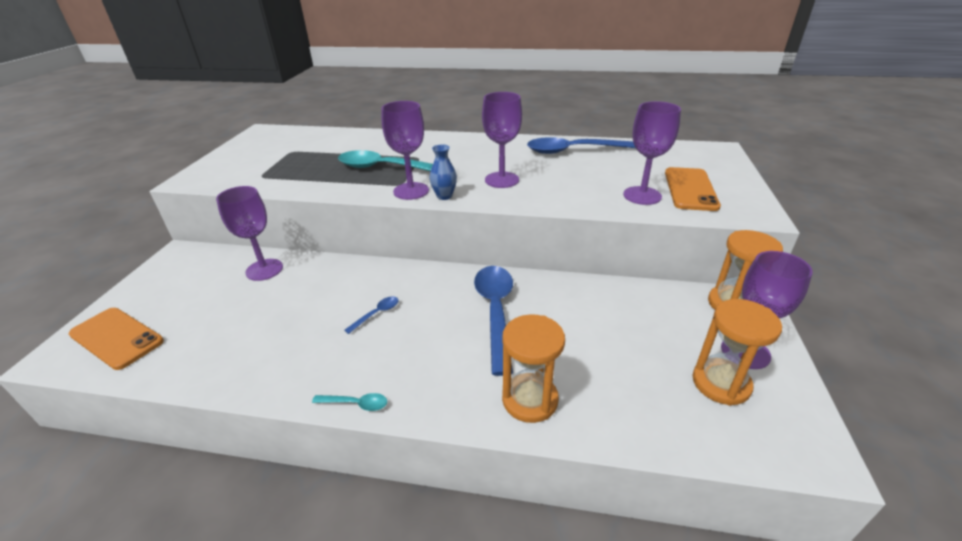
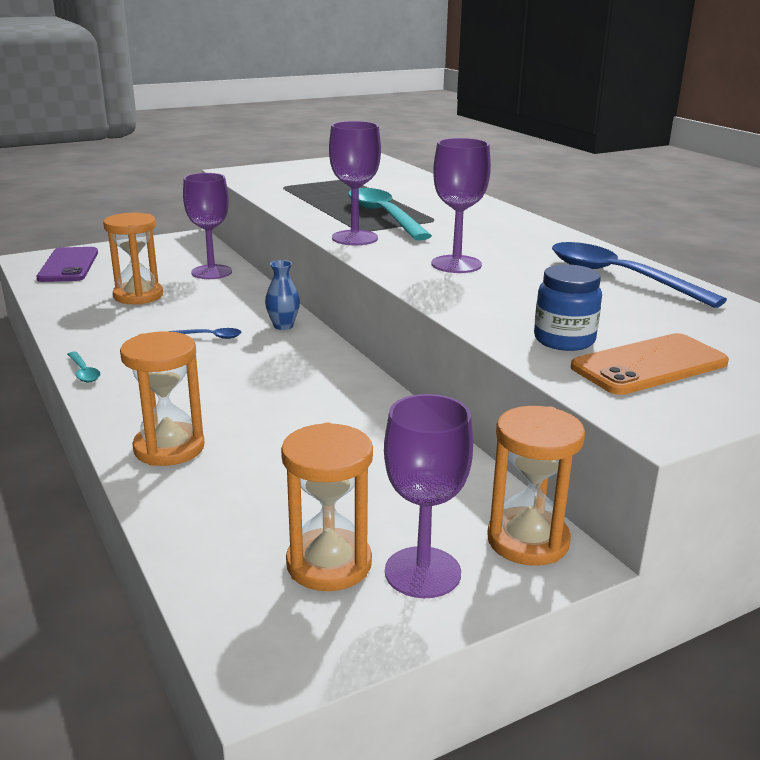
camera: 50 degrees right, 10 degrees down
(116, 338) = (68, 265): orange phone -> purple phone
(250, 321) = (138, 296): none -> orange hourglass
(444, 196) = (369, 252): blue vase -> blue vase (283, 326)
(495, 312) = (287, 388): blue spoon -> none
(642, 195) = (564, 340): purple goblet -> blue jar

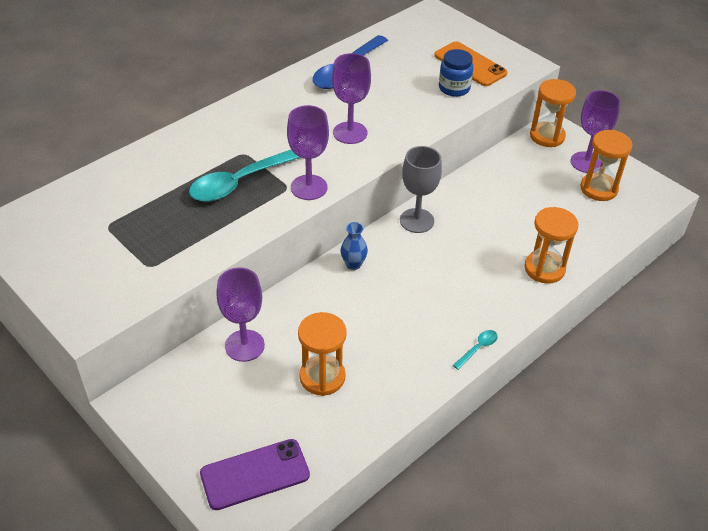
camera: 105 degrees left, 20 degrees up
(210, 337) = (389, 300): blue spoon -> none
(338, 372) = (417, 221): none -> grey goblet

